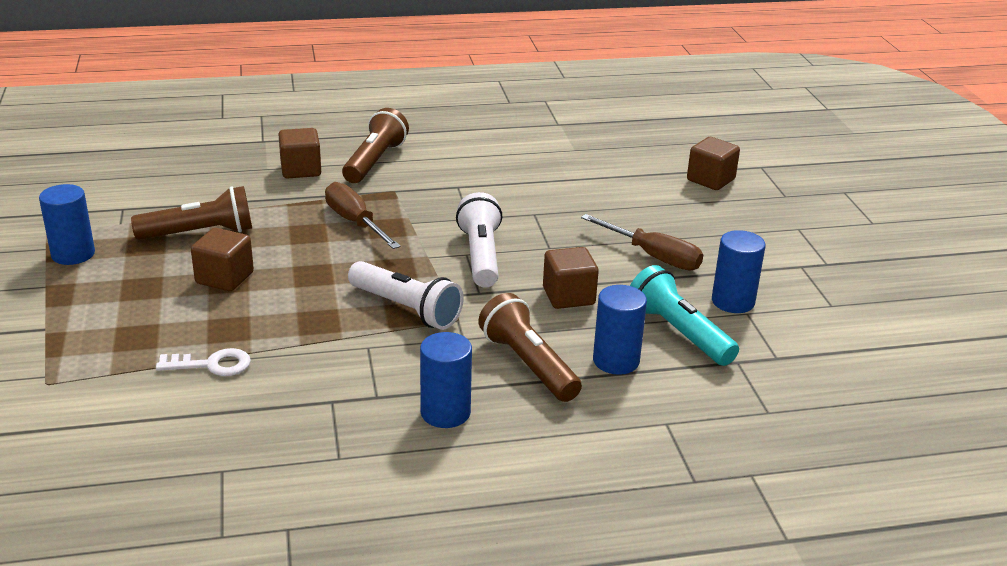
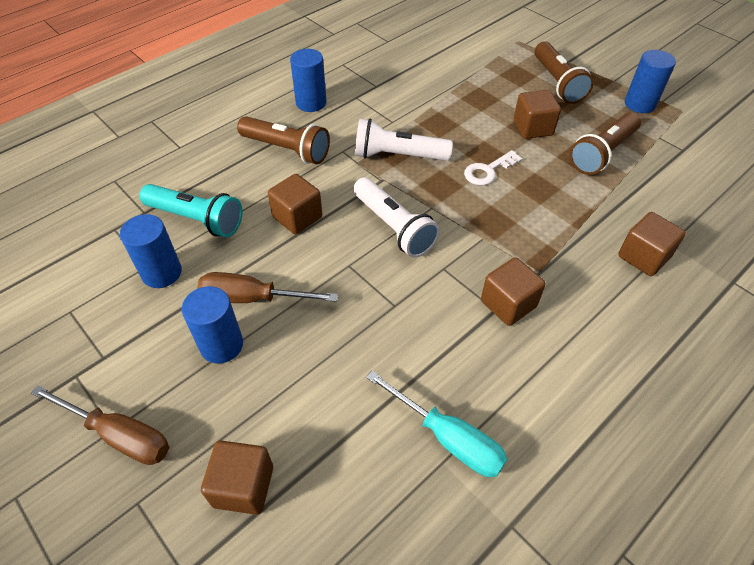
camera: 150 degrees right, 20 degrees up
(212, 365) = (459, 78): white key -> white key (488, 171)
(355, 222) = (521, 216): brown screwdriver -> brown screwdriver (119, 435)
(374, 161) = (605, 306): brown flashlight -> brown flashlight (557, 83)
(444, 185) = (508, 304): none -> brown cube
(561, 154) = (448, 438): none -> turquoise screwdriver
(616, 361) = (231, 176): blue cylinder -> blue cylinder (221, 345)

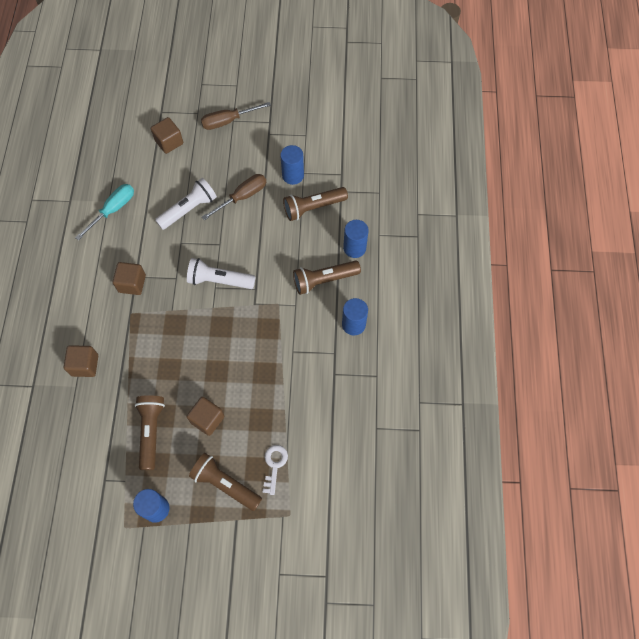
camera: 135 degrees right, 15 degrees up
(196, 219) = (313, 207): turquoise flashlight -> brown flashlight
(221, 345) = (231, 172): blue cylinder -> blue cylinder (354, 248)
(297, 217) = (270, 247): brown cube -> none
(398, 156) = (262, 327): white flashlight -> white flashlight (188, 209)
(448, 438) = (113, 210): turquoise screwdriver -> turquoise screwdriver turned 135 degrees clockwise
(488, 171) = (205, 359): white key -> white key (274, 465)

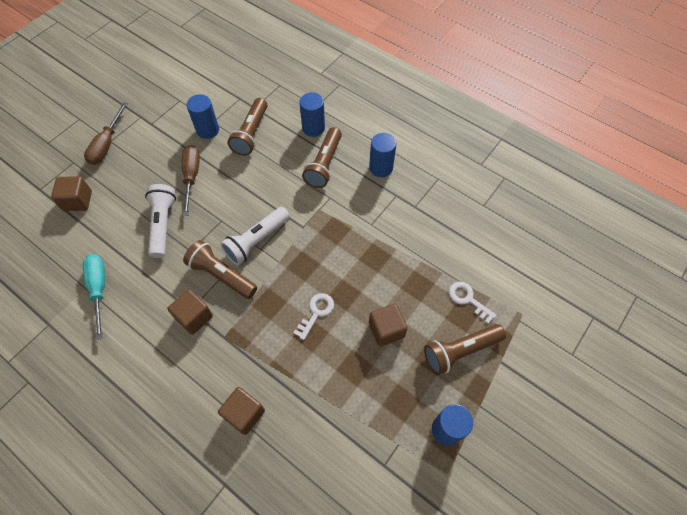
camera: 55 degrees left, 5 degrees down
(151, 432) = (363, 389): brown flashlight -> brown flashlight (222, 275)
(189, 361) = (316, 313): none -> white key

